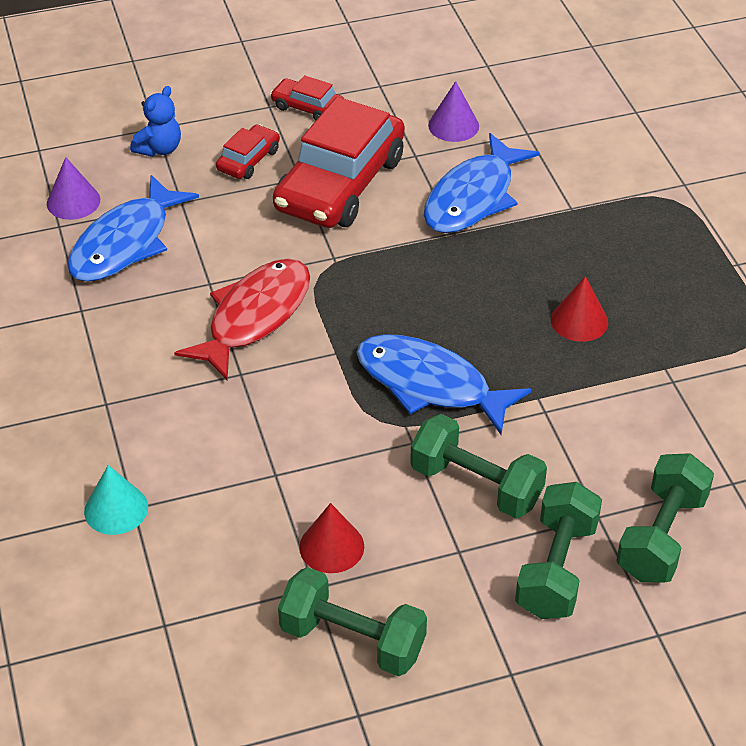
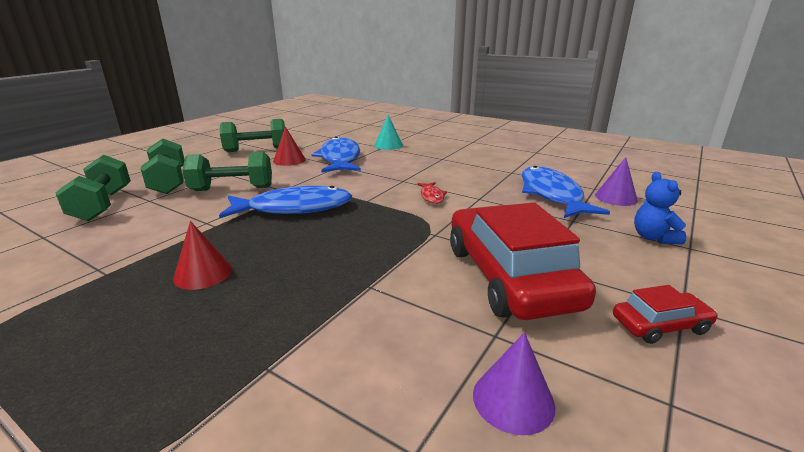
camera: 140 degrees right, 20 degrees down
(248, 160) = (596, 259): red car -> none
(254, 317) = (431, 196): red fish -> red fish, size x0.46
(473, 197) = (387, 323): blue fish -> blue fish (340, 159)

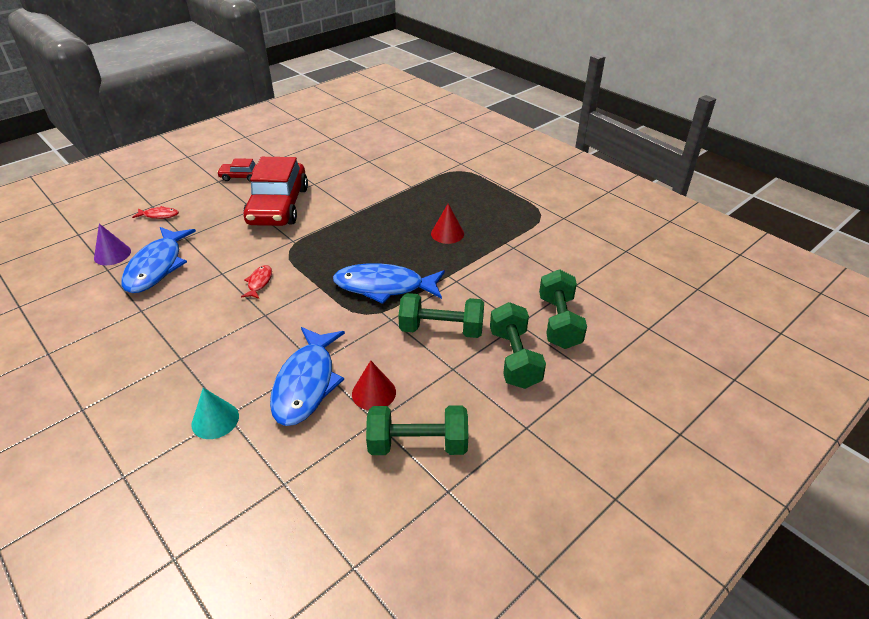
camera: 165 degrees left, 15 degrees up
(513, 400) = (328, 166): purple cone -> none
(653, 237) = (159, 215): blue teddy bear -> red fish

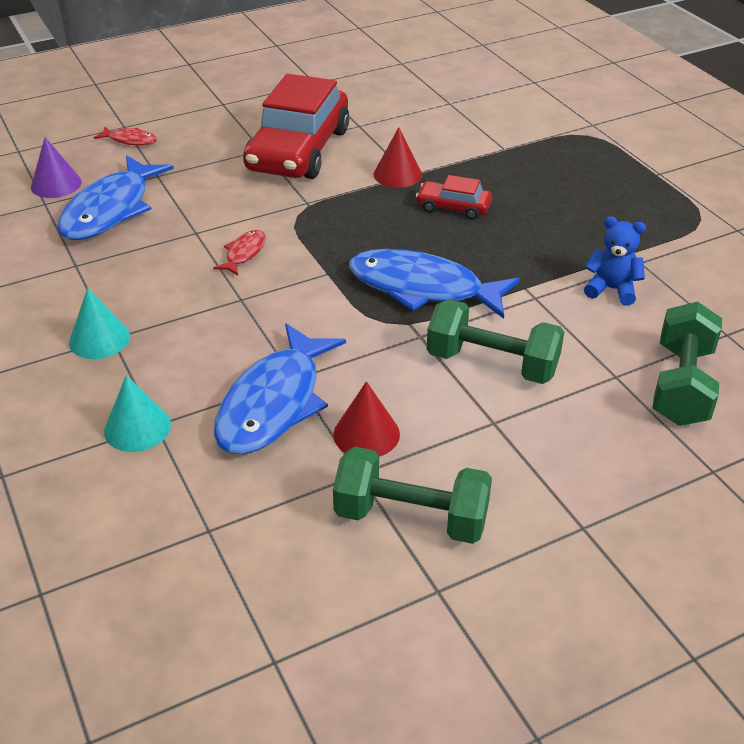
camera: 15 degrees right, 0 degrees up
(172, 361) = (99, 339): none -> turquoise cone
(241, 176) = (256, 101): red car -> red car (453, 207)
(447, 233) = (541, 226): red cone -> red cone (397, 174)
(501, 268) = (611, 289): none -> blue teddy bear
(514, 358) = (593, 425): green dumbbell -> none

